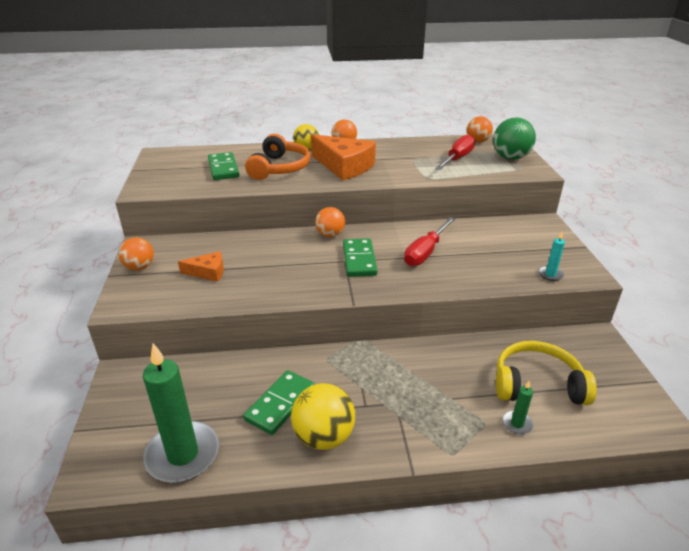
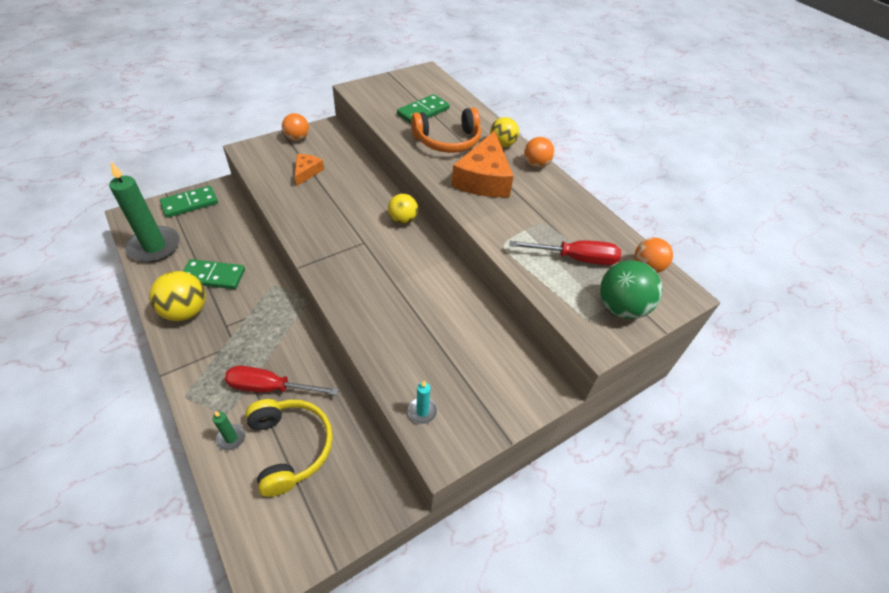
camera: 60 degrees right, 15 degrees up
(208, 272) = (307, 172): orange cheese -> orange cheese turned 135 degrees counterclockwise
(330, 235) = (403, 220): orange ball -> yellow ball
(359, 260) = (370, 251): green domino -> green domino (190, 203)
(425, 252) = (409, 294): red screwdriver -> red screwdriver (270, 387)

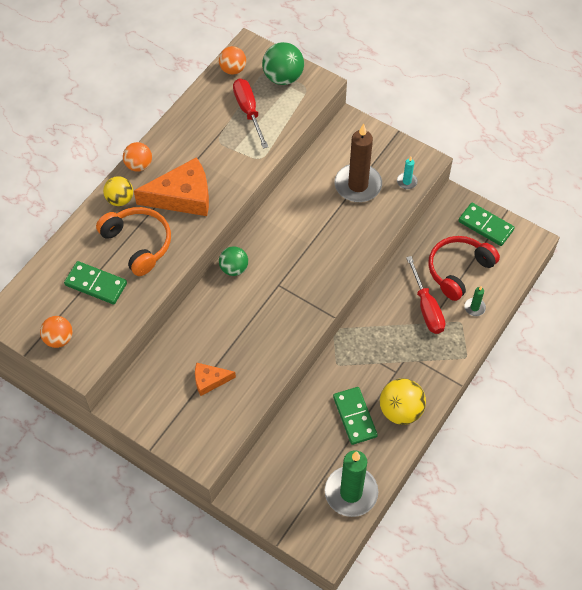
camera: 110 degrees left, 10 degrees up
(190, 203) = (279, 507): green domino -> green domino (485, 226)
(290, 447) = (458, 270): yellow headphones -> red headphones
(297, 138) = (157, 423): orange ball -> orange ball (59, 339)
(403, 220) = (234, 268): yellow ball -> green ball
(445, 356) = (358, 185): none -> brown candle

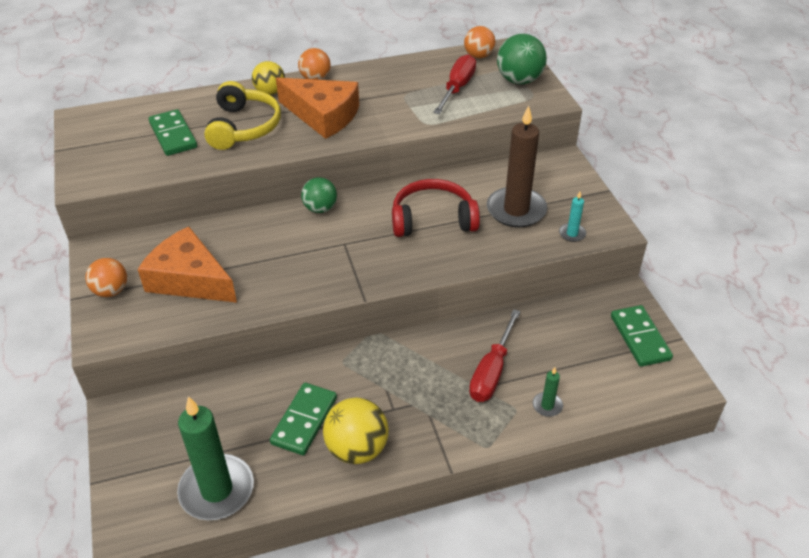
camera: 40 degrees right, 15 degrees down
(59, 339) = (94, 154): orange ball -> orange ball (111, 291)
(138, 243) = (244, 127): orange headphones -> yellow headphones
(210, 380) = (189, 279): orange cheese -> orange cheese, size x1.90
(458, 270) = (565, 359): red headphones -> red headphones (433, 219)

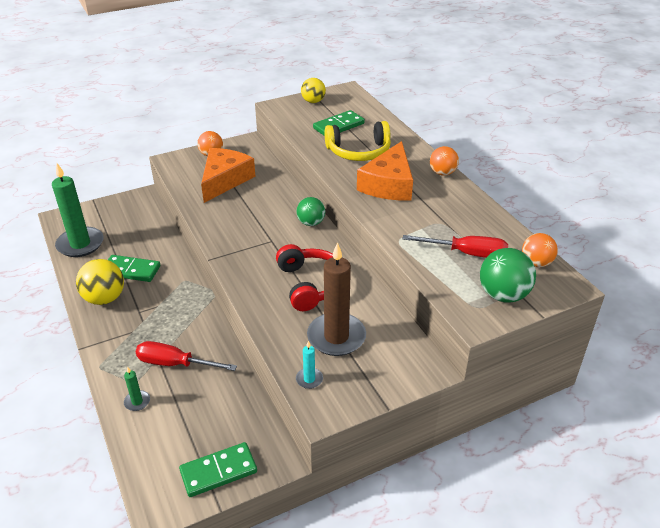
camera: 80 degrees right, 5 degrees down
(270, 92) = (411, 155): yellow ball -> yellow ball (313, 101)

